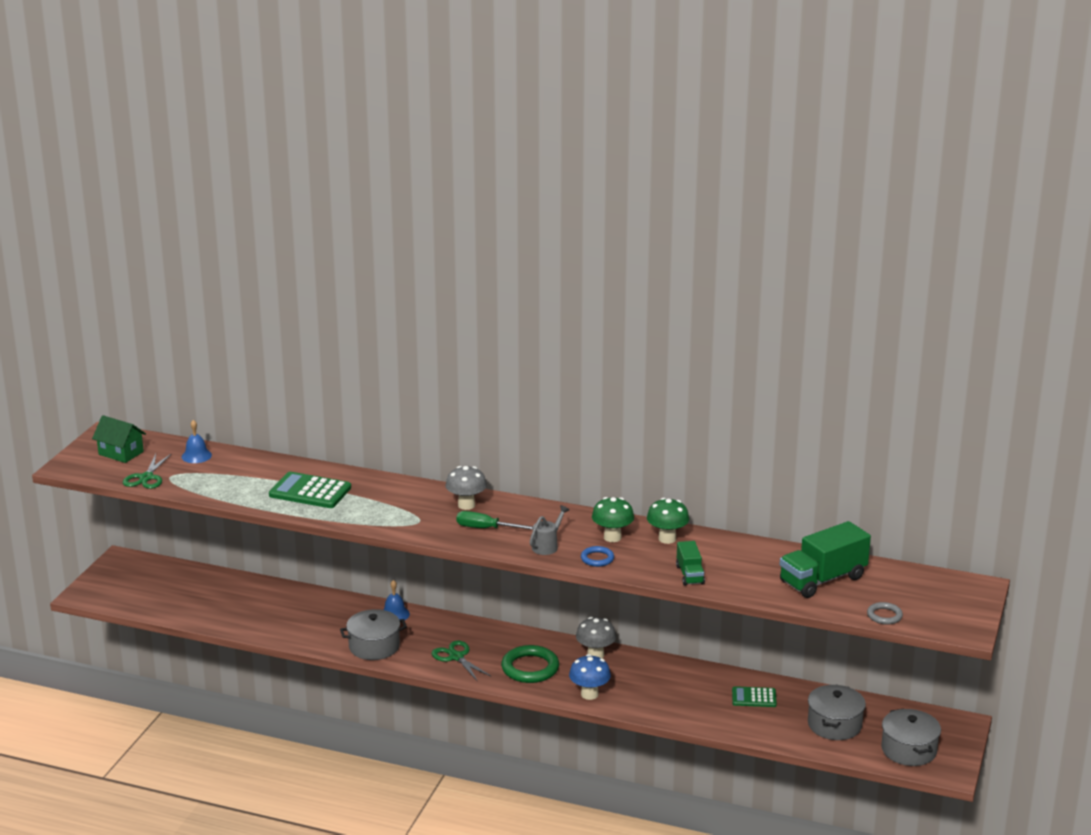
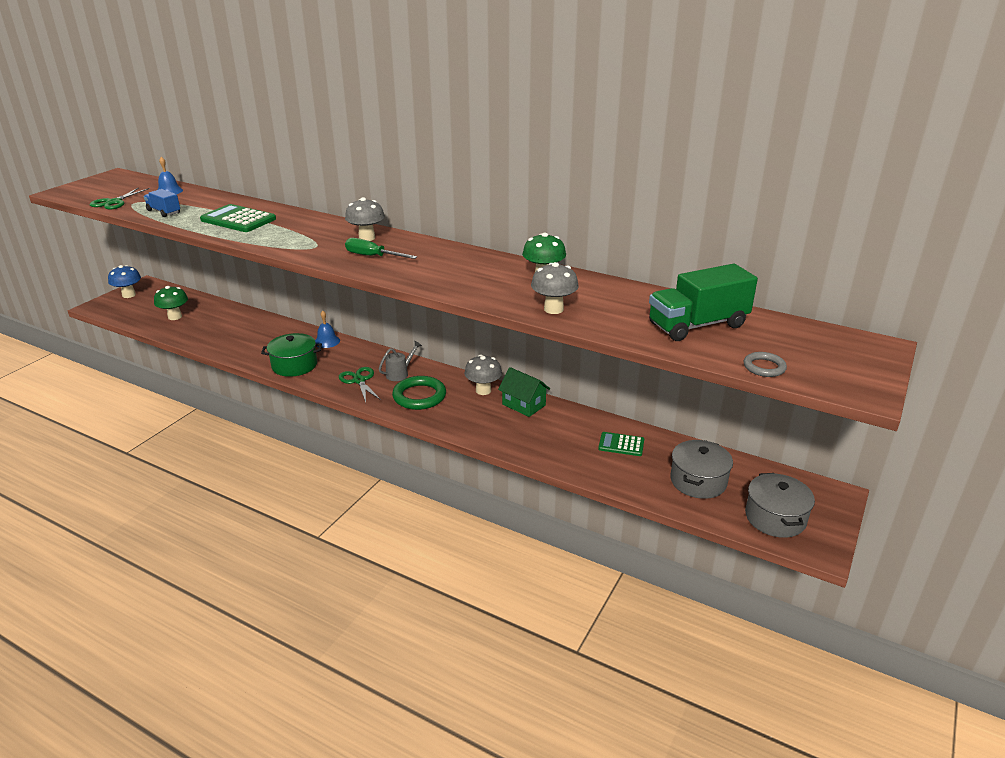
camera: 10 degrees right, 5 degrees up
(121, 453) = (112, 186): green house -> green house (523, 405)
(217, 487) = (164, 212): none -> blue truck
(374, 646) = (294, 365): grey pot -> green pot
(547, 546) = (421, 274): grey watering can -> grey watering can (400, 374)
(589, 694) = (463, 425): blue mushroom -> blue mushroom (129, 295)
(597, 559) = (465, 288): blue ring -> none
(612, 537) = (489, 272): green mushroom -> green mushroom (175, 317)
(689, 575) = (553, 309): green truck -> grey mushroom

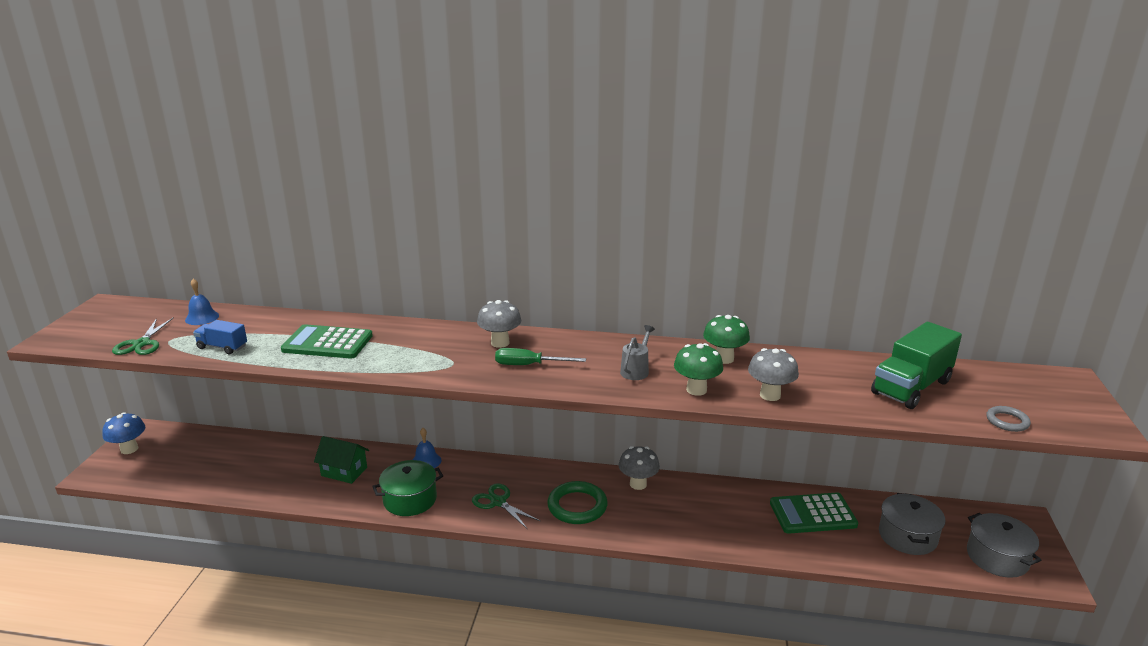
camera: 20 degrees left, 5 degrees down
(175, 317) = (214, 467): green mushroom -> green mushroom (696, 390)
(400, 374) = (536, 484): grey watering can -> grey watering can (636, 370)
(523, 405) = (690, 491): green house -> green house (344, 472)
(621, 445) = (813, 514): green calculator -> green calculator, size x1.68

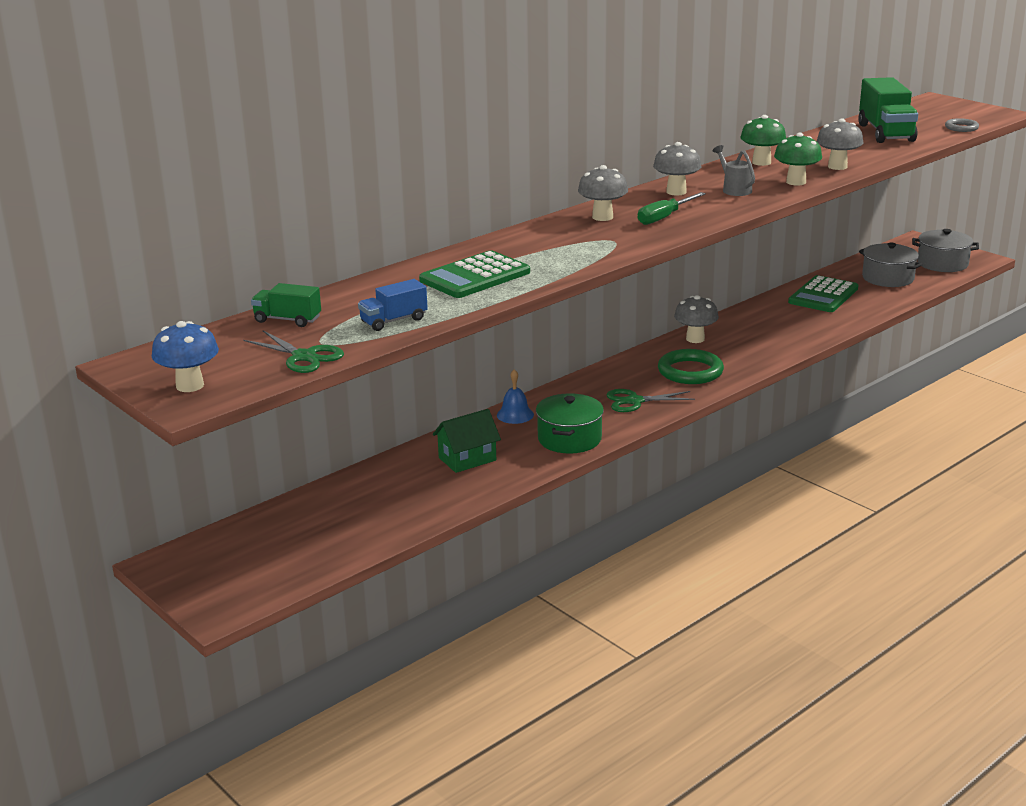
camera: 50 degrees left, 0 degrees up
(129, 449) = (197, 578): blue mushroom -> blue mushroom (190, 386)
(202, 317) = (287, 320): blue bell -> green truck
(596, 350) = (676, 192): none -> grey mushroom

